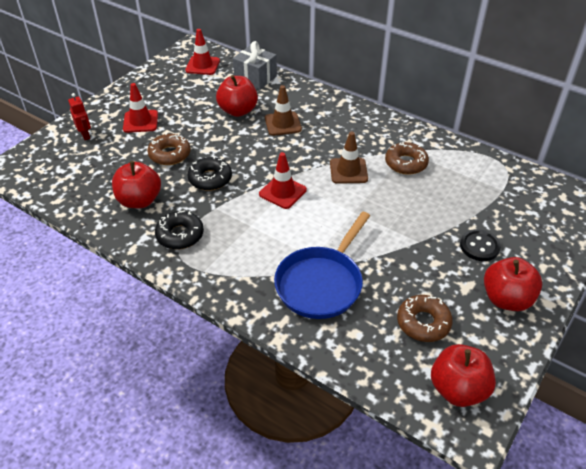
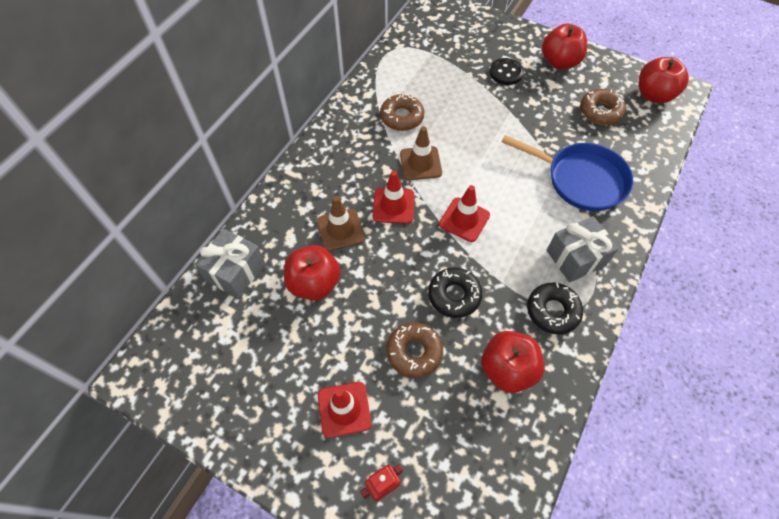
camera: 95 degrees left, 15 degrees up
(202, 65) = (196, 348): red traffic cone -> red traffic cone (393, 206)
(229, 260) = (575, 258): none -> grey gift

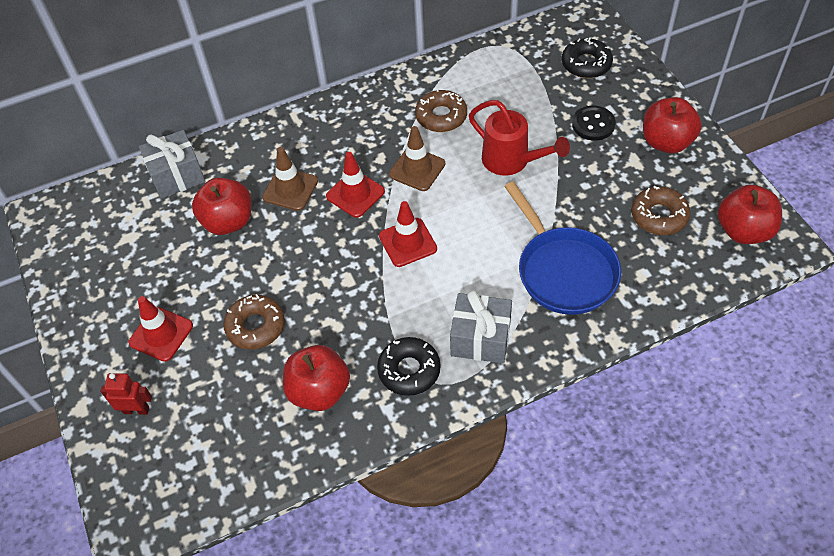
camera: 40 degrees right, 5 degrees down
(454, 295) = (334, 302): black donut -> black donut (586, 64)
(478, 124) = (511, 161): none -> red watering can

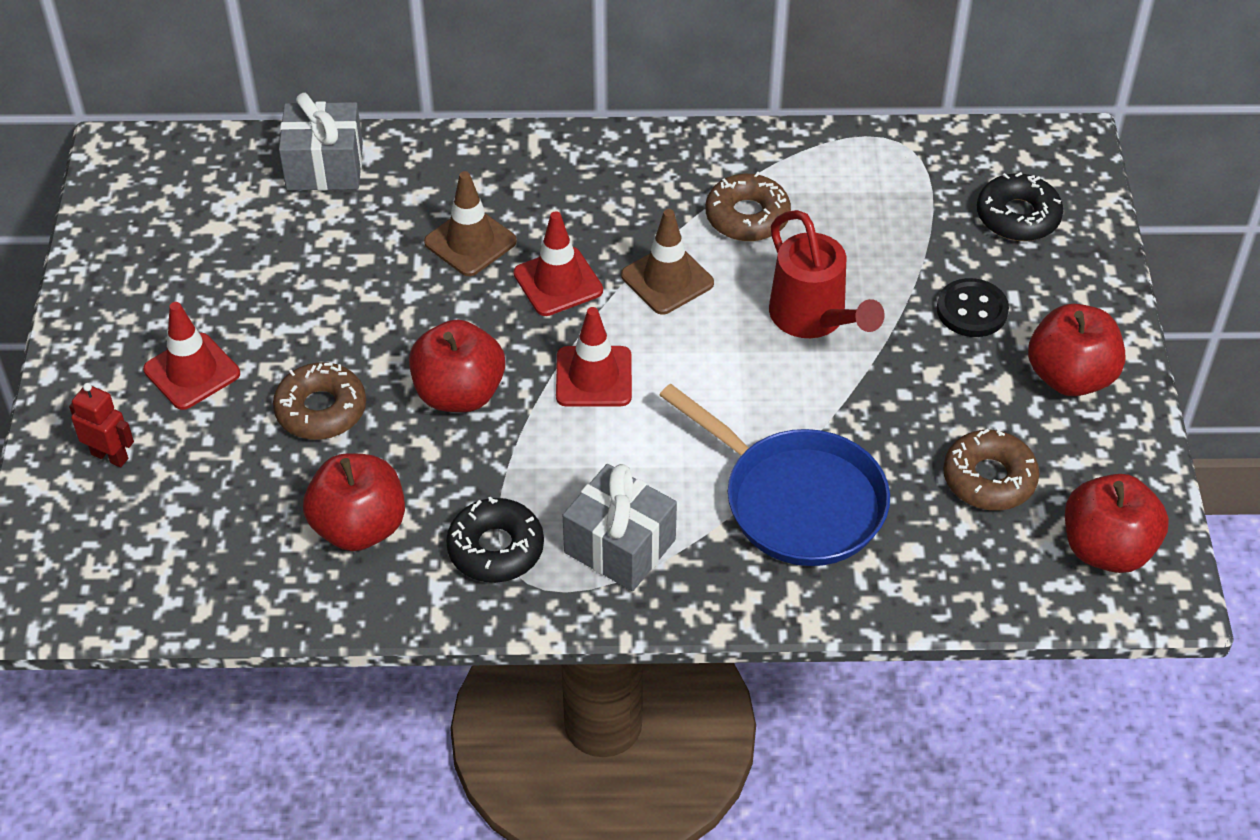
camera: 20 degrees right, 5 degrees down
(228, 221) = (360, 255): red apple -> red apple (459, 393)
(563, 270) = (796, 500): blue pan -> blue pan turned 45 degrees counterclockwise

